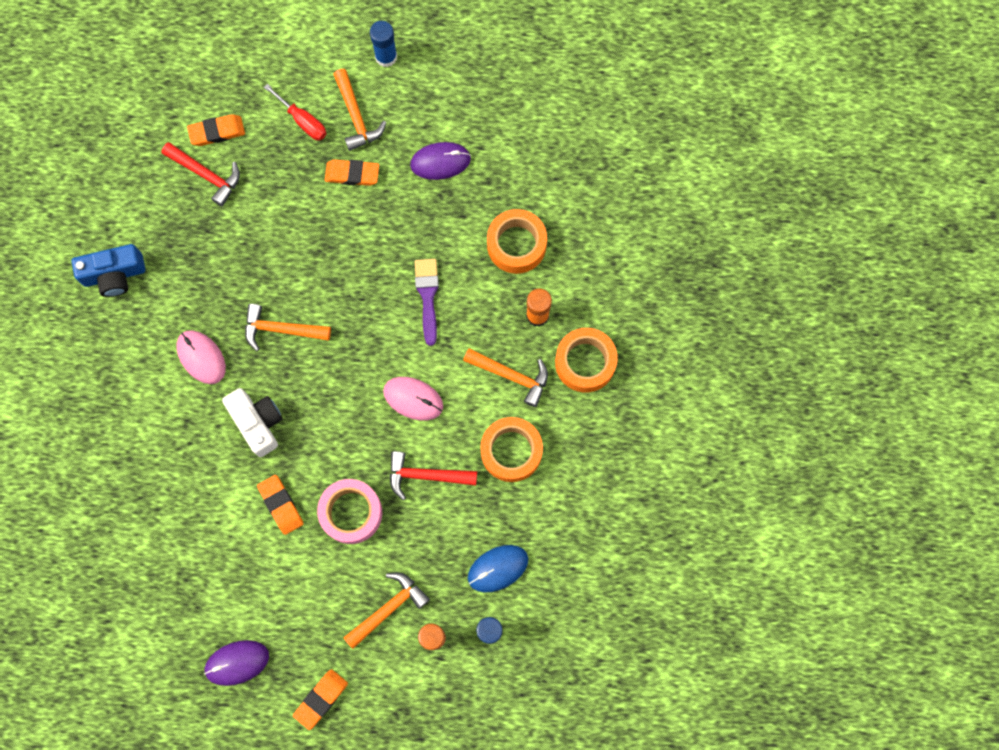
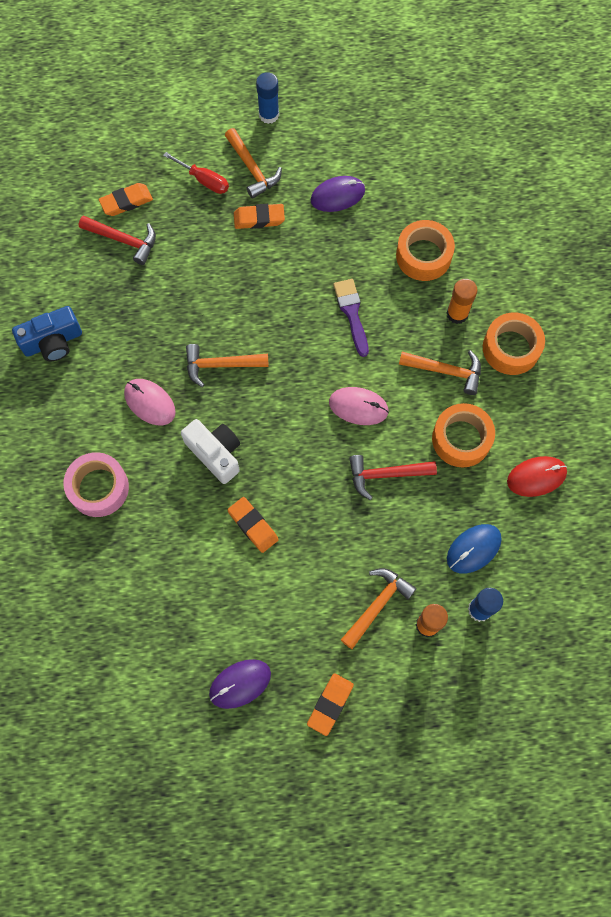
camera: 10 degrees left, 5 degrees down
(351, 512) = (322, 521): pink tape -> pink tape (98, 488)
(579, 505) = (536, 477): none -> red mouse

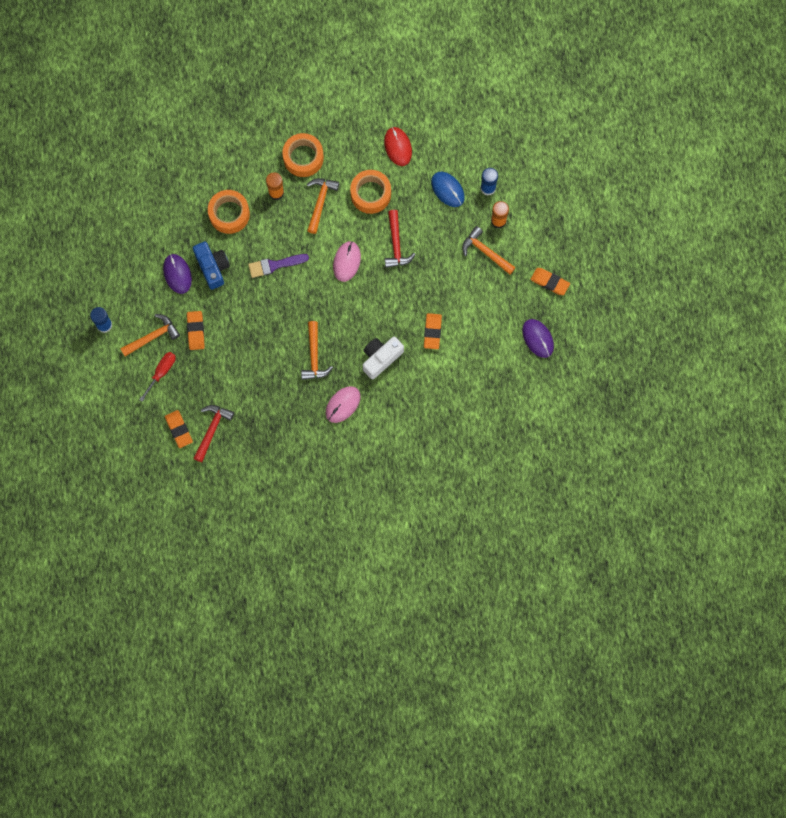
camera: 90 degrees left, 5 degrees up
(53, 342) = (295, 476): blue camera -> blue camera (212, 267)
(98, 488) = (406, 436): pink tape -> none
(253, 525) = (432, 332): orange eraser -> orange eraser turned 45 degrees counterclockwise

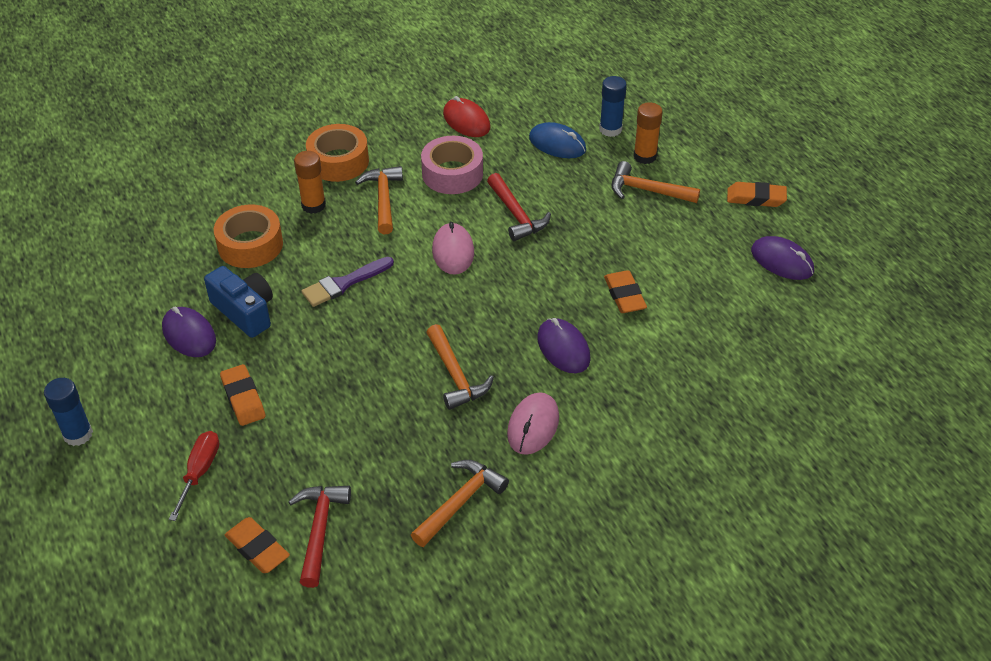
camera: 20 degrees left, 30 degrees down
(152, 336) = (169, 426): orange hammer -> orange hammer (460, 502)
(370, 194) = (452, 174): orange tape -> pink tape
(381, 358) = (563, 348): white camera -> purple mouse

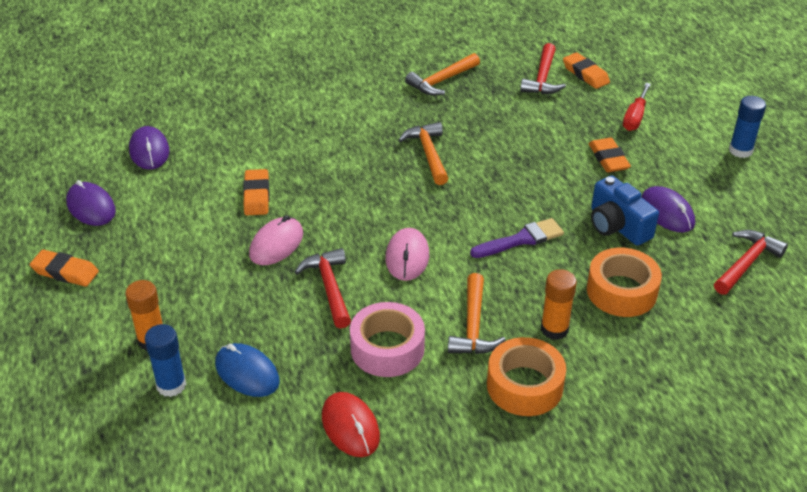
camera: 170 degrees left, 5 degrees down
(122, 288) = (746, 263): none -> red hammer
(533, 426) = (375, 115): pink mouse -> pink mouse (276, 244)
(563, 348) = (331, 162): purple mouse -> purple mouse (149, 151)
(647, 190) = (174, 296): orange hammer -> none

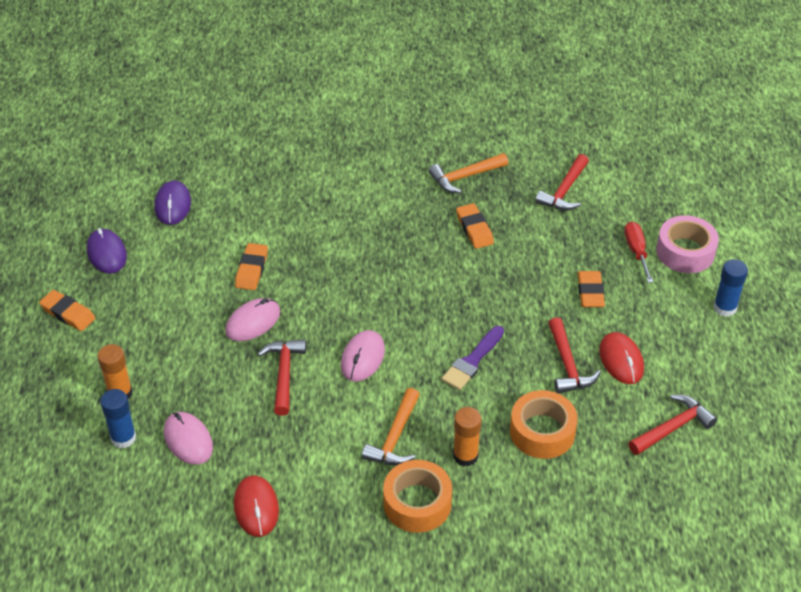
camera: 15 degrees right, 5 degrees up
(247, 373) = (188, 440): blue mouse -> pink mouse
(387, 348) = (312, 443): pink tape -> pink tape (685, 252)
(428, 154) = (422, 255): orange hammer -> none
(521, 239) = (472, 361): purple brush -> purple brush turned 135 degrees clockwise
(585, 74) = (609, 194): orange eraser -> orange eraser (474, 229)
(617, 226) = (567, 365): blue camera -> red hammer
(635, 117) = (636, 251): red screwdriver -> red screwdriver turned 135 degrees clockwise
(667, 212) = (621, 360): purple mouse -> red mouse

